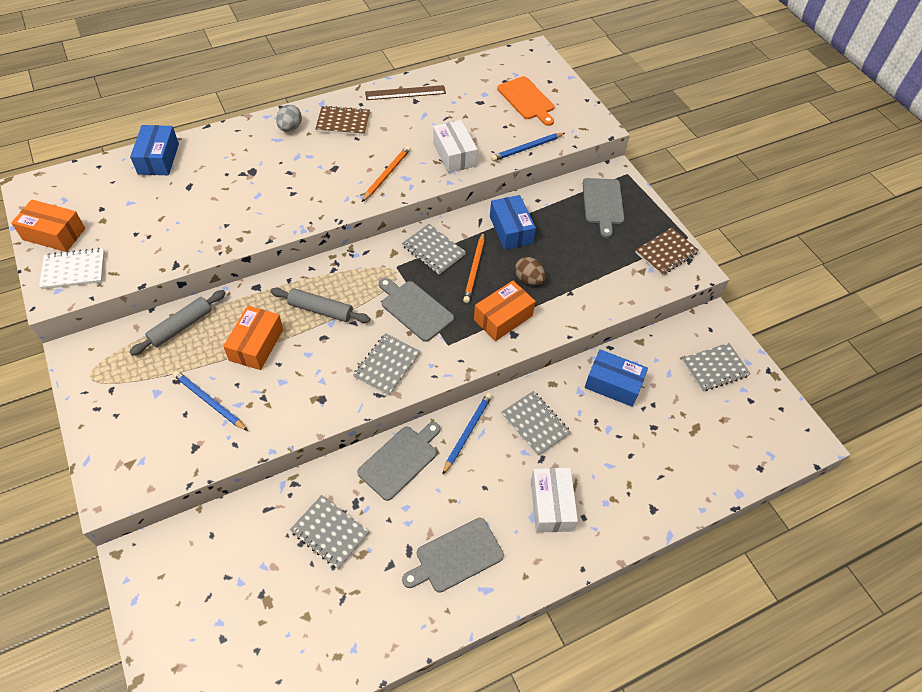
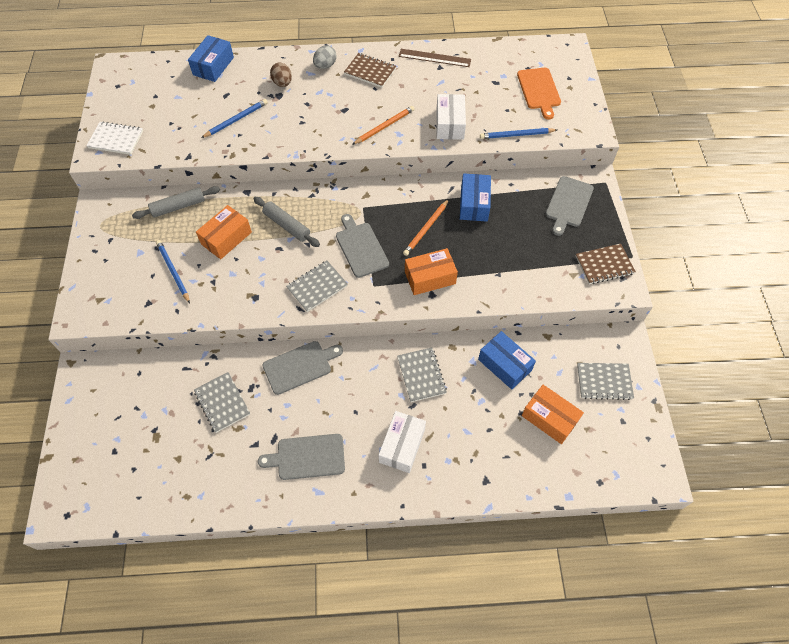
camera: 25 degrees right, 5 degrees up
(54, 234) = (114, 107): orange box -> orange box (549, 418)
(433, 250) = (400, 202): grey notebook -> none
(467, 432) = (363, 363): blue pencil -> blue pencil (236, 120)
(528, 279) = (468, 251): brown egg -> brown egg (282, 83)

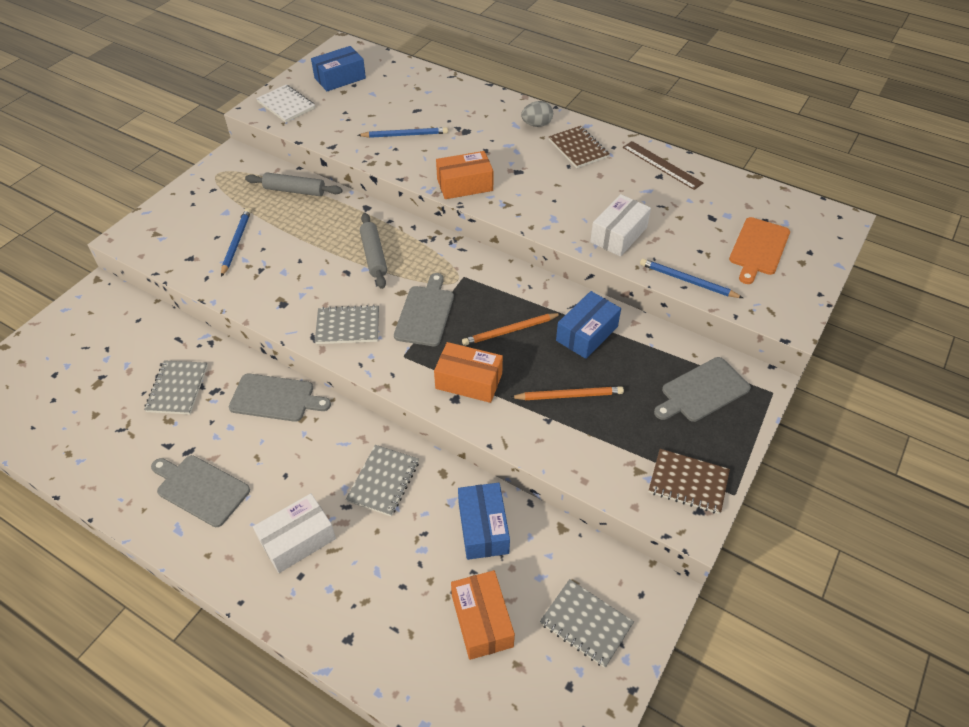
camera: 35 degrees right, 10 degrees down
(213, 66) = (429, 81): blue box -> blue box (340, 78)
(226, 238) = (309, 238): orange box -> orange box (465, 185)
(282, 83) = (479, 122): brown egg -> none
(384, 126) = (544, 205): orange pencil -> orange pencil (569, 395)

